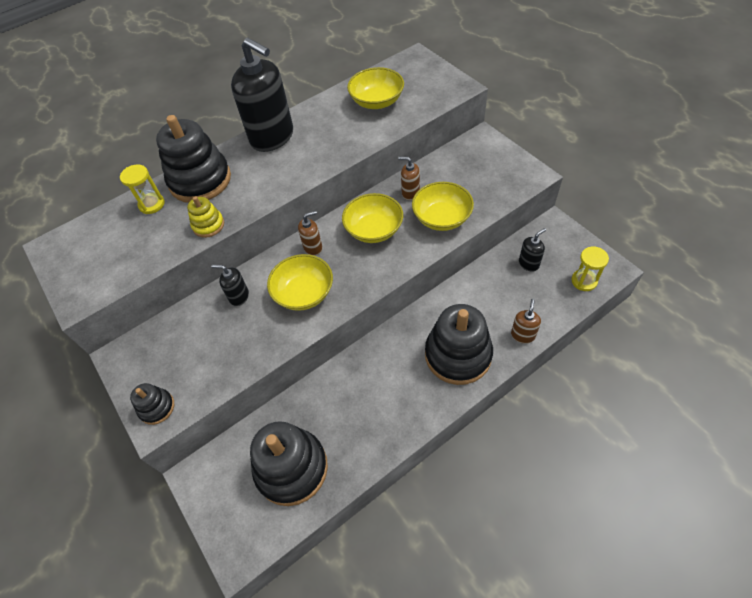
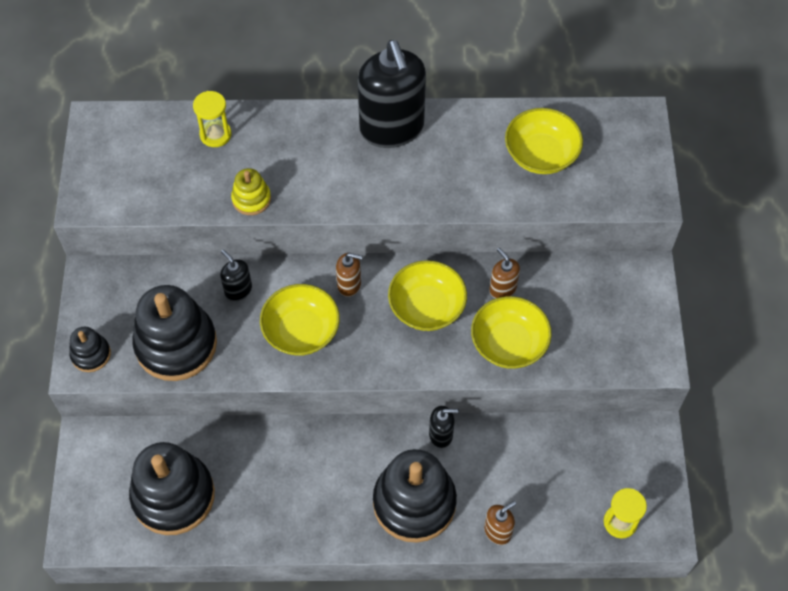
camera: 30 degrees right, 5 degrees up
(200, 180) = (281, 136): black stacking toy -> black stacking toy (176, 344)
(529, 263) = (579, 459): black soap dispenser -> black soap dispenser (441, 435)

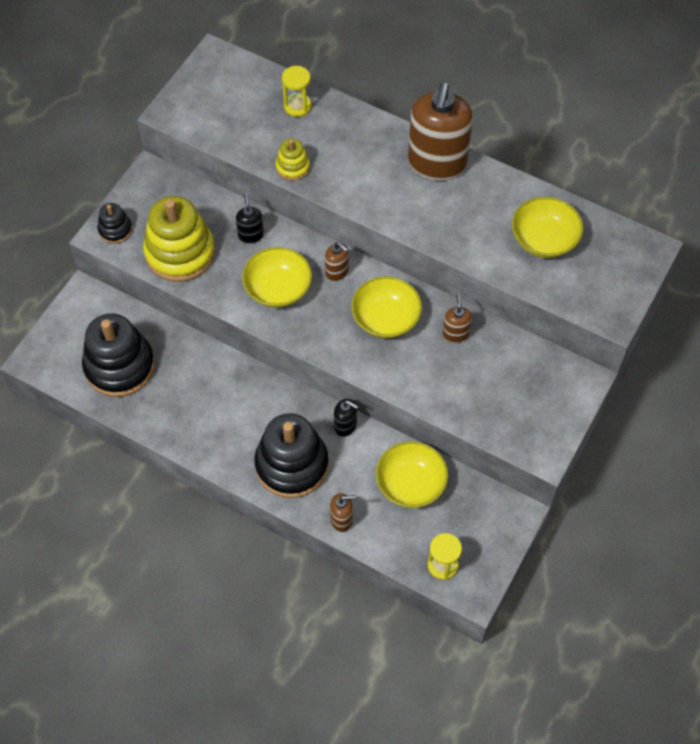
camera: 30 degrees right, 0 degrees up
(176, 344) = (180, 253): black stacking toy -> yellow stacking toy
(392, 128) = (437, 164): black soap dispenser -> brown soap dispenser
(509, 344) = (432, 378): yellow bowl -> yellow bowl (410, 484)

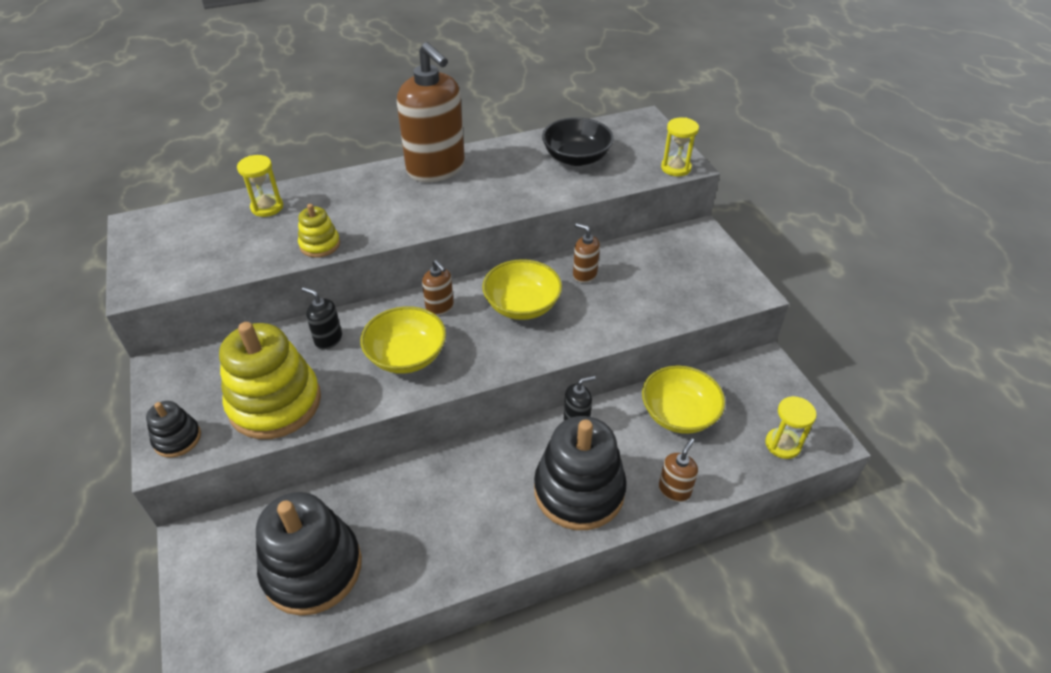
camera: 50 degrees left, 15 degrees down
(337, 272) = (440, 307): brown soap dispenser -> brown soap dispenser turned 60 degrees clockwise
(544, 239) = (576, 158): yellow bowl -> black bowl
(601, 313) = (676, 168): none -> yellow hourglass

